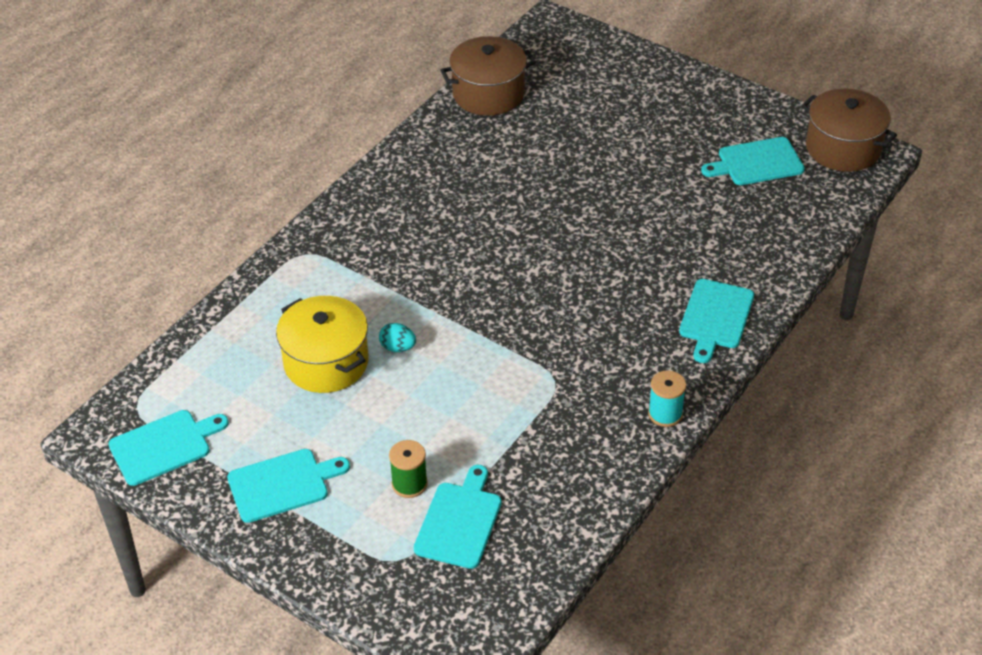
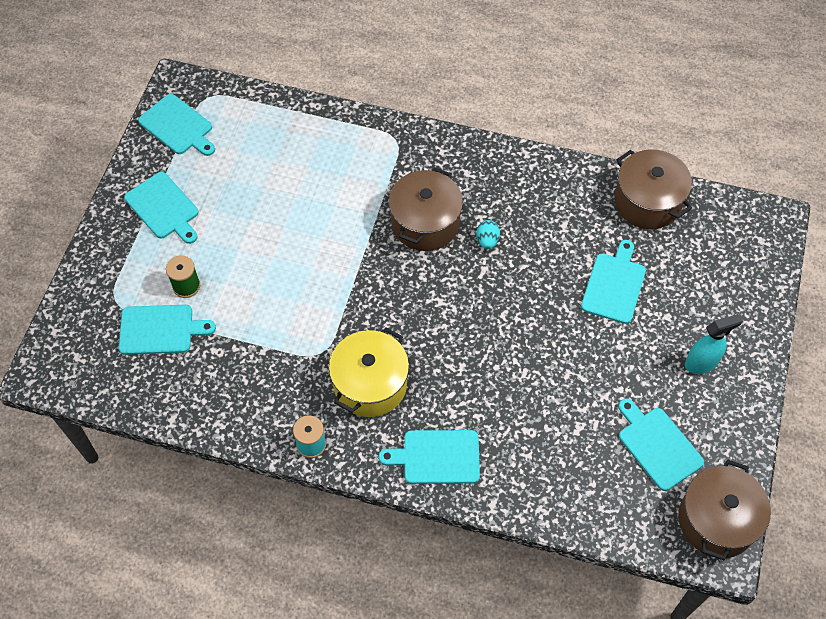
camera: 70 degrees right, 15 degrees up
(326, 362) = (288, 193): yellow pot -> yellow pot (370, 384)
(398, 347) = (319, 234): turquoise egg -> turquoise egg (487, 241)
(429, 257) = (425, 223): none -> brown pot
(573, 142) = (614, 285): none -> turquoise cutting board
(682, 111) = (701, 363): none -> turquoise spray bottle

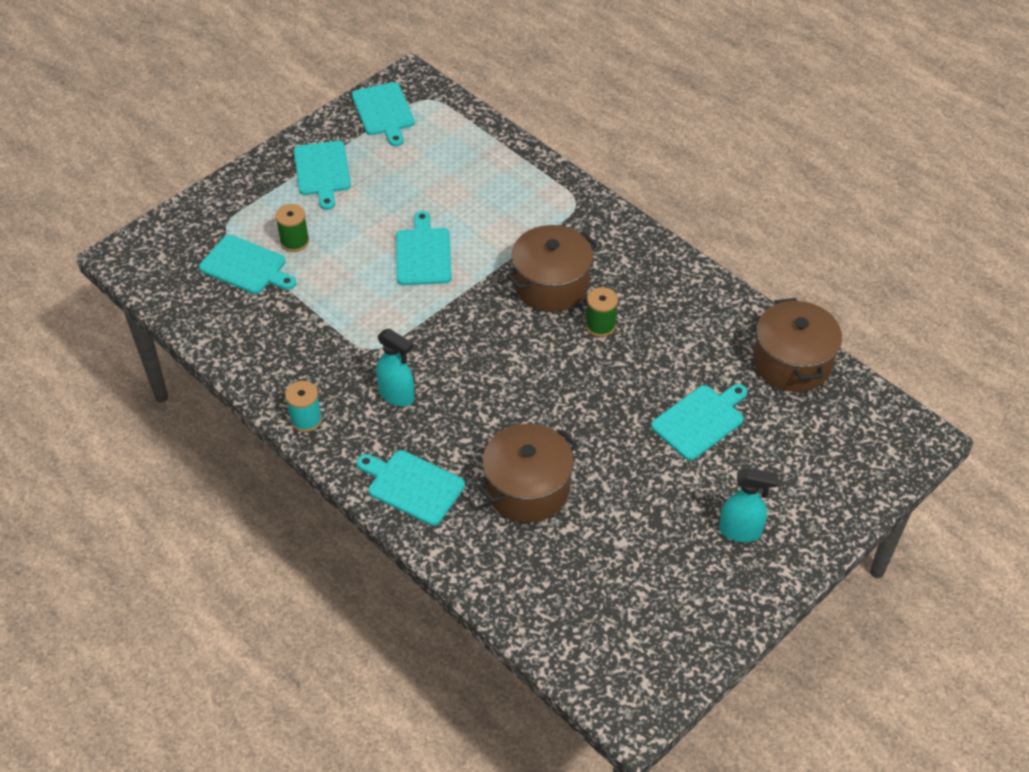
camera: 30 degrees right, 10 degrees down
(370, 384) = (397, 395): yellow pot -> turquoise spray bottle
(487, 241) = (600, 325): turquoise egg -> green spool
(658, 445) = (638, 583): turquoise cutting board -> turquoise cutting board (423, 254)
(716, 520) = (648, 680): brown pot -> brown pot (527, 488)

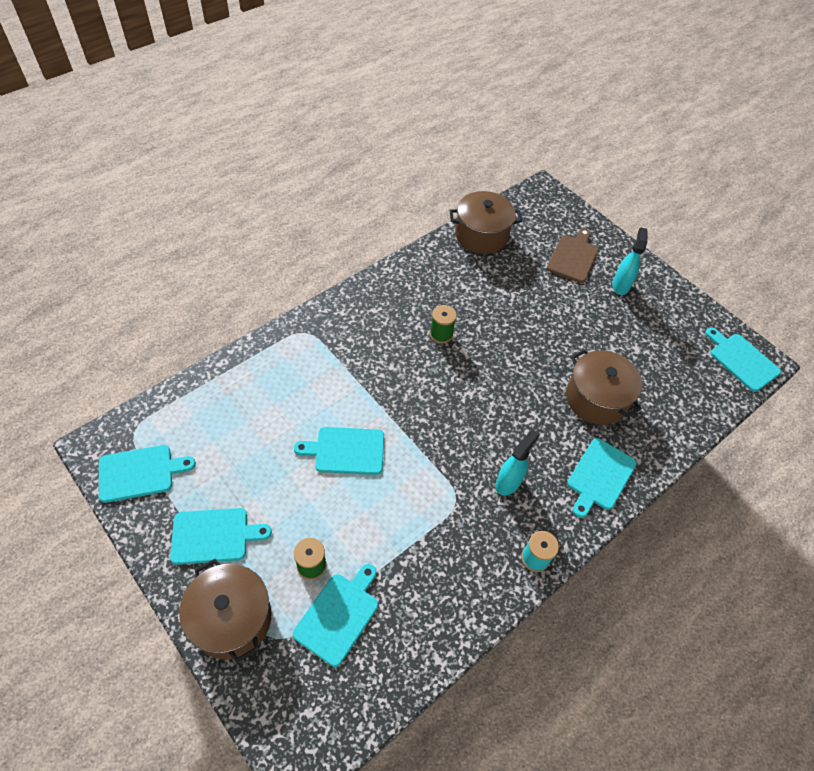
camera: 90 degrees left, 5 degrees up
(551, 284) = (394, 360): brown pot -> brown pot (232, 618)
(700, 421) = (531, 290): turquoise cutting board -> turquoise cutting board (742, 360)
(782, 473) = (573, 257): none -> brown cutting board

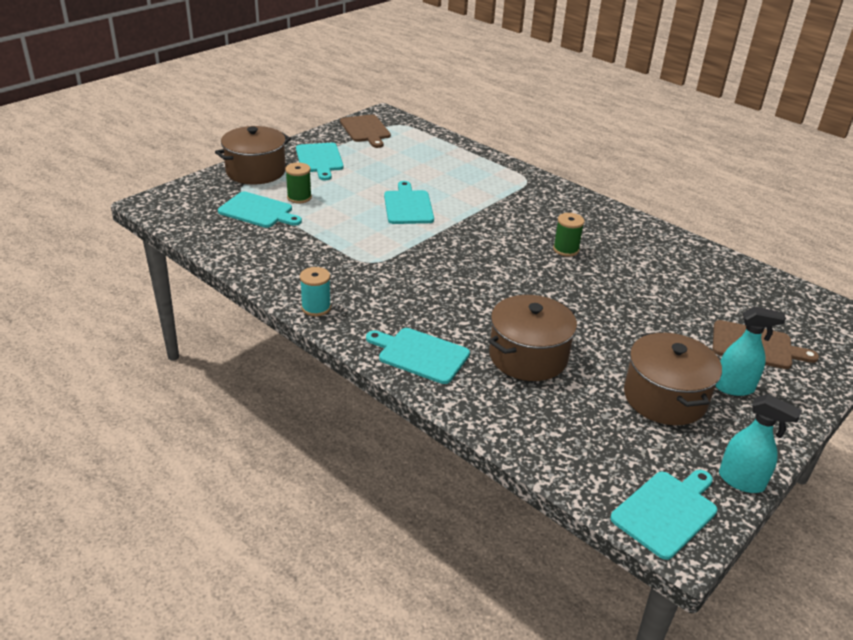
camera: 85 degrees right, 20 degrees down
(140, 473) = (365, 130): turquoise cutting board -> brown cutting board
(481, 235) = (734, 273): brown pot -> brown pot (664, 398)
(508, 482) = (397, 292): turquoise spray bottle -> turquoise spray bottle (741, 481)

